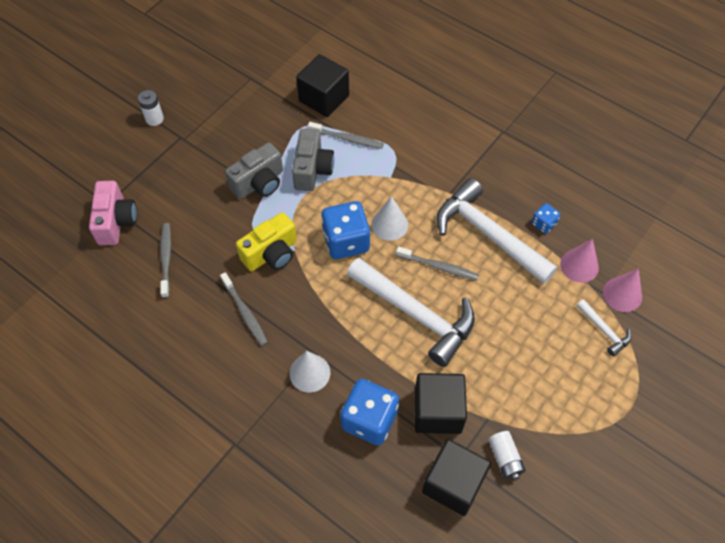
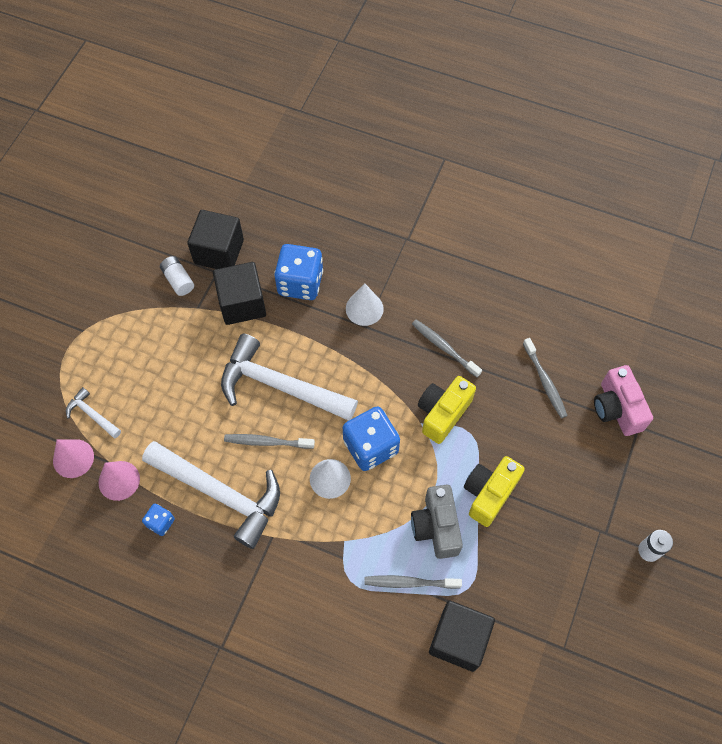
camera: 165 degrees right, 5 degrees up
(259, 183) = (489, 494): grey camera -> yellow camera

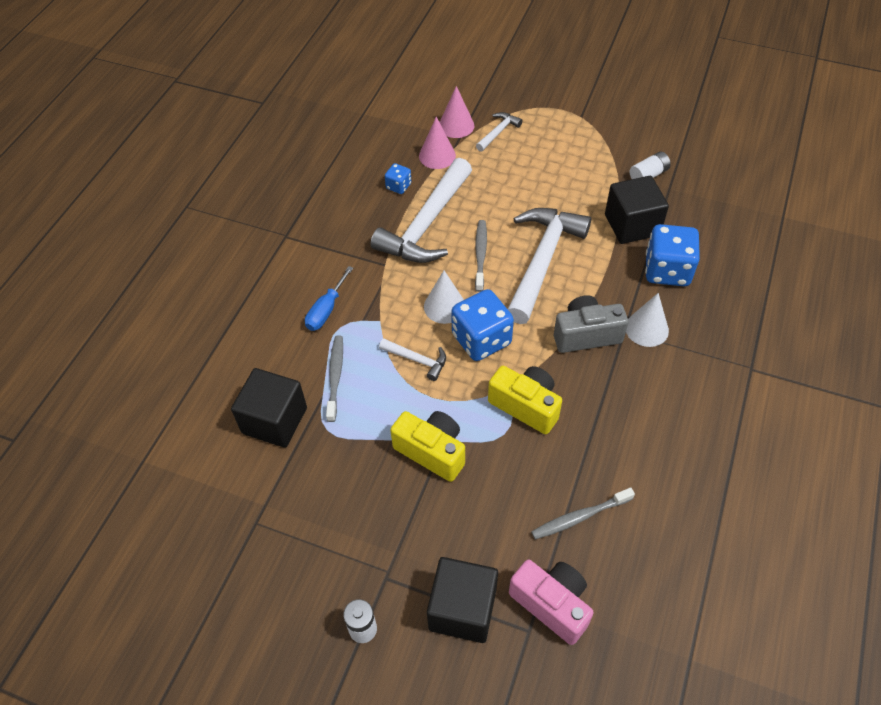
camera: 90 degrees right, 10 degrees down
(219, 252) = (689, 202): black cube -> black cube (462, 609)
(328, 595) = (326, 310): none -> blue screwdriver
(392, 505) = (417, 360): none -> white hammer
(436, 527) = (393, 400): grey camera -> grey camera (586, 335)
(444, 347) = (610, 407): grey toothbrush -> none
(616, 408) = (552, 604): pink camera -> pink camera turned 60 degrees clockwise

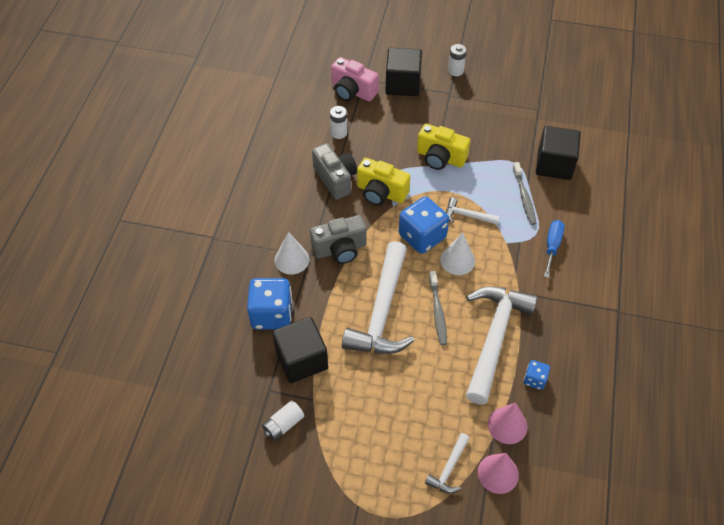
camera: 170 degrees right, 0 degrees up
(579, 517) = (339, 133): grey toothbrush -> white battery
(588, 435) = (335, 179): none -> grey camera

